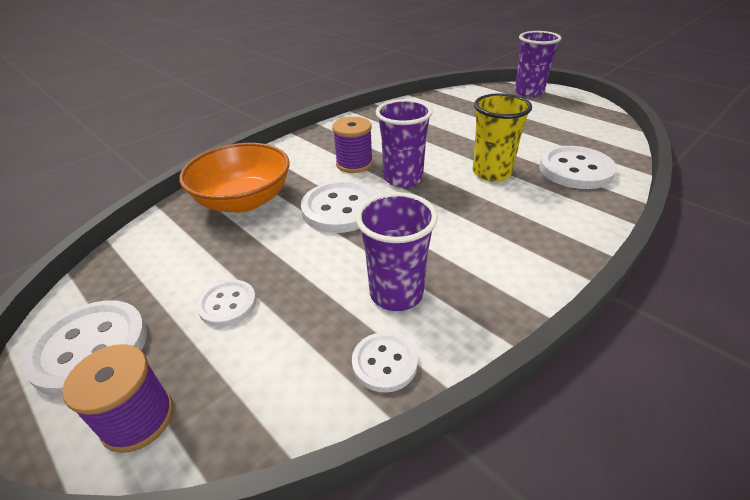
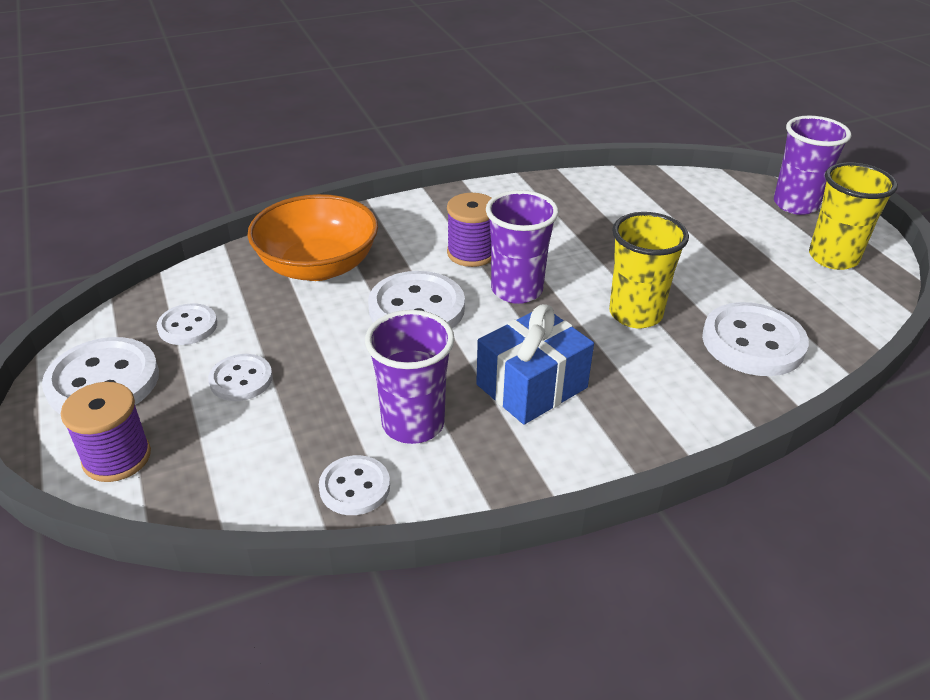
camera: 20 degrees right, 0 degrees up
(154, 275) = (187, 326): none -> white button
(462, 238) = (532, 386): none -> blue gift
(574, 113) = (833, 258): none -> yellow cup

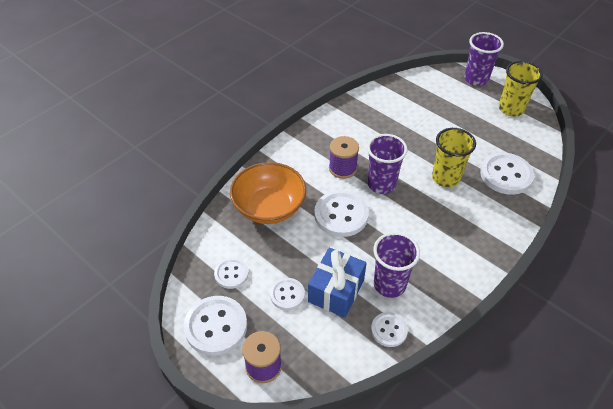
camera: 25 degrees left, 10 degrees up
(532, 386) = (427, 240): blue gift -> blue gift (336, 291)

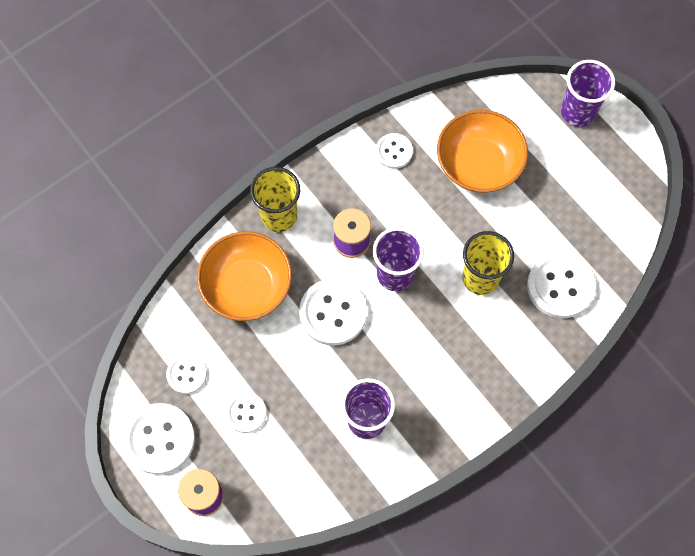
camera: 10 degrees right, 20 degrees up
(336, 291) = (303, 418): blue gift -> none
(389, 330) = (350, 477): white button -> white button (394, 151)
(420, 114) = (478, 164): none -> orange bowl
(511, 109) = (607, 176): yellow cup -> yellow cup (279, 216)

